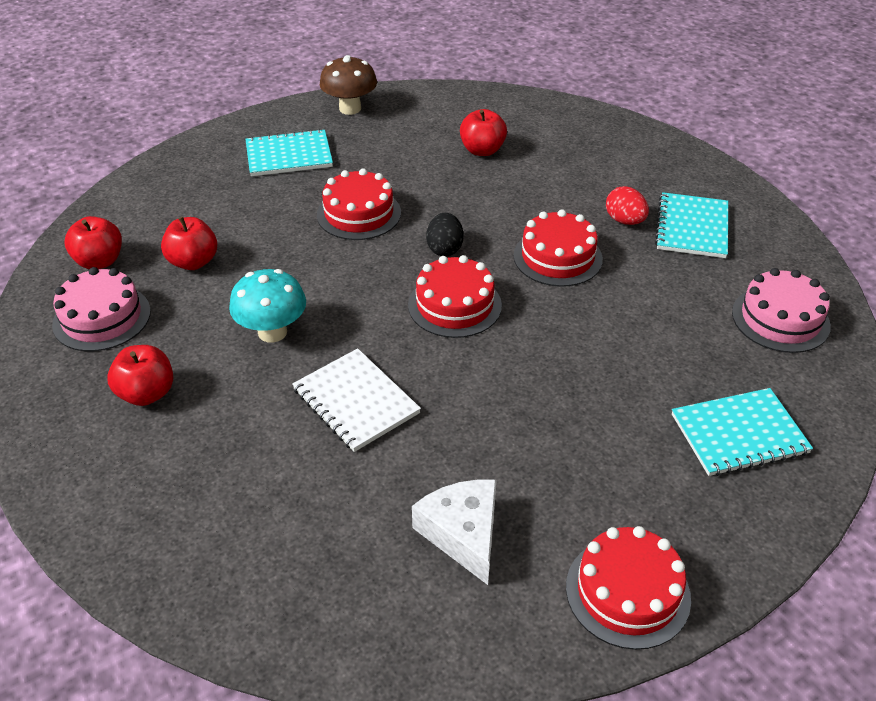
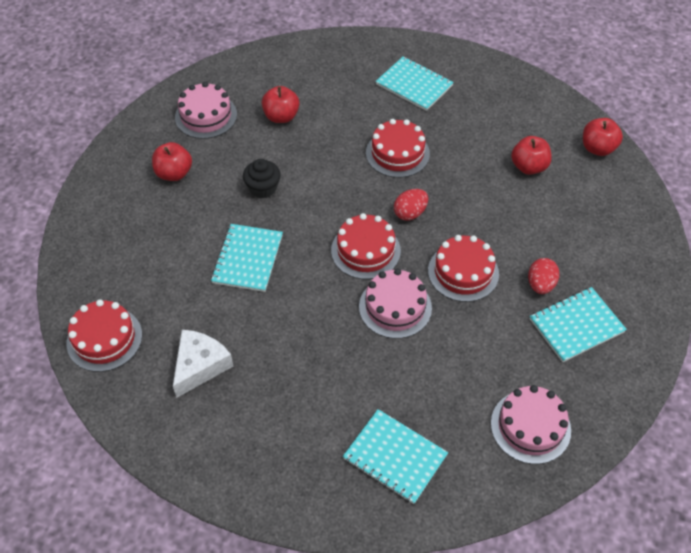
camera: 50 degrees right, 10 degrees up
(100, 261) = (243, 82): red apple -> red apple (597, 148)
(272, 332) = (263, 188): turquoise mushroom -> black cupcake
(350, 108) = (493, 77): brown mushroom -> none
(356, 401) = (247, 259): white notebook -> turquoise notebook
(444, 249) = (410, 213): black egg -> red egg
(550, 326) = (395, 307): none -> pink cake
(627, 592) = (223, 464): red cake -> red cake (104, 339)

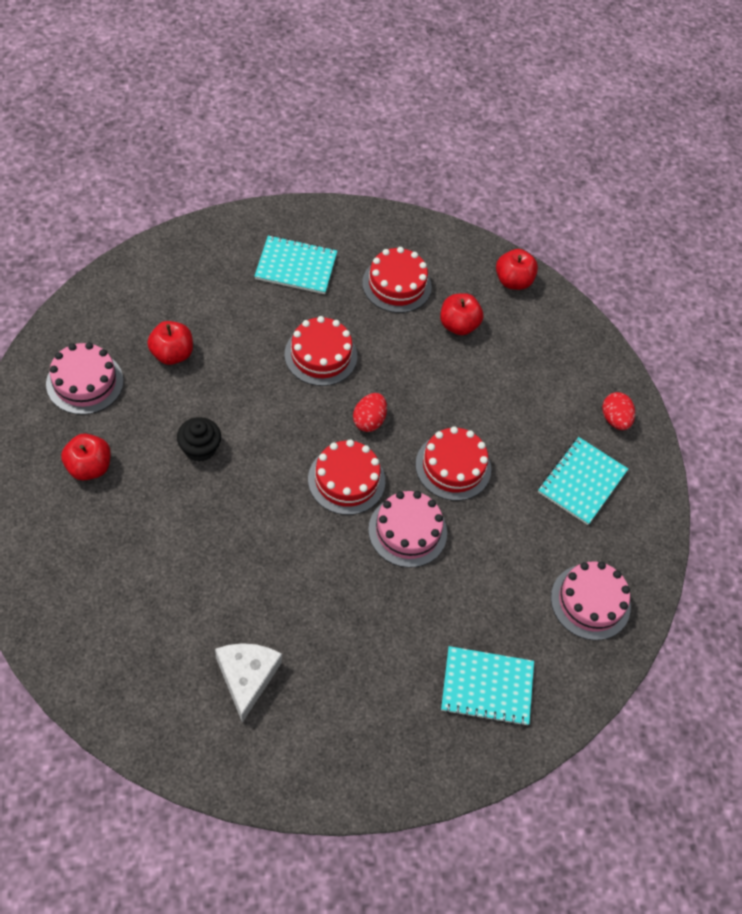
camera: 35 degrees left, 5 degrees up
(104, 339) = (126, 692): red cake -> red cake (396, 284)
(247, 259) = (229, 537): turquoise notebook -> none
(540, 285) = (530, 452): red egg -> red egg (614, 419)

